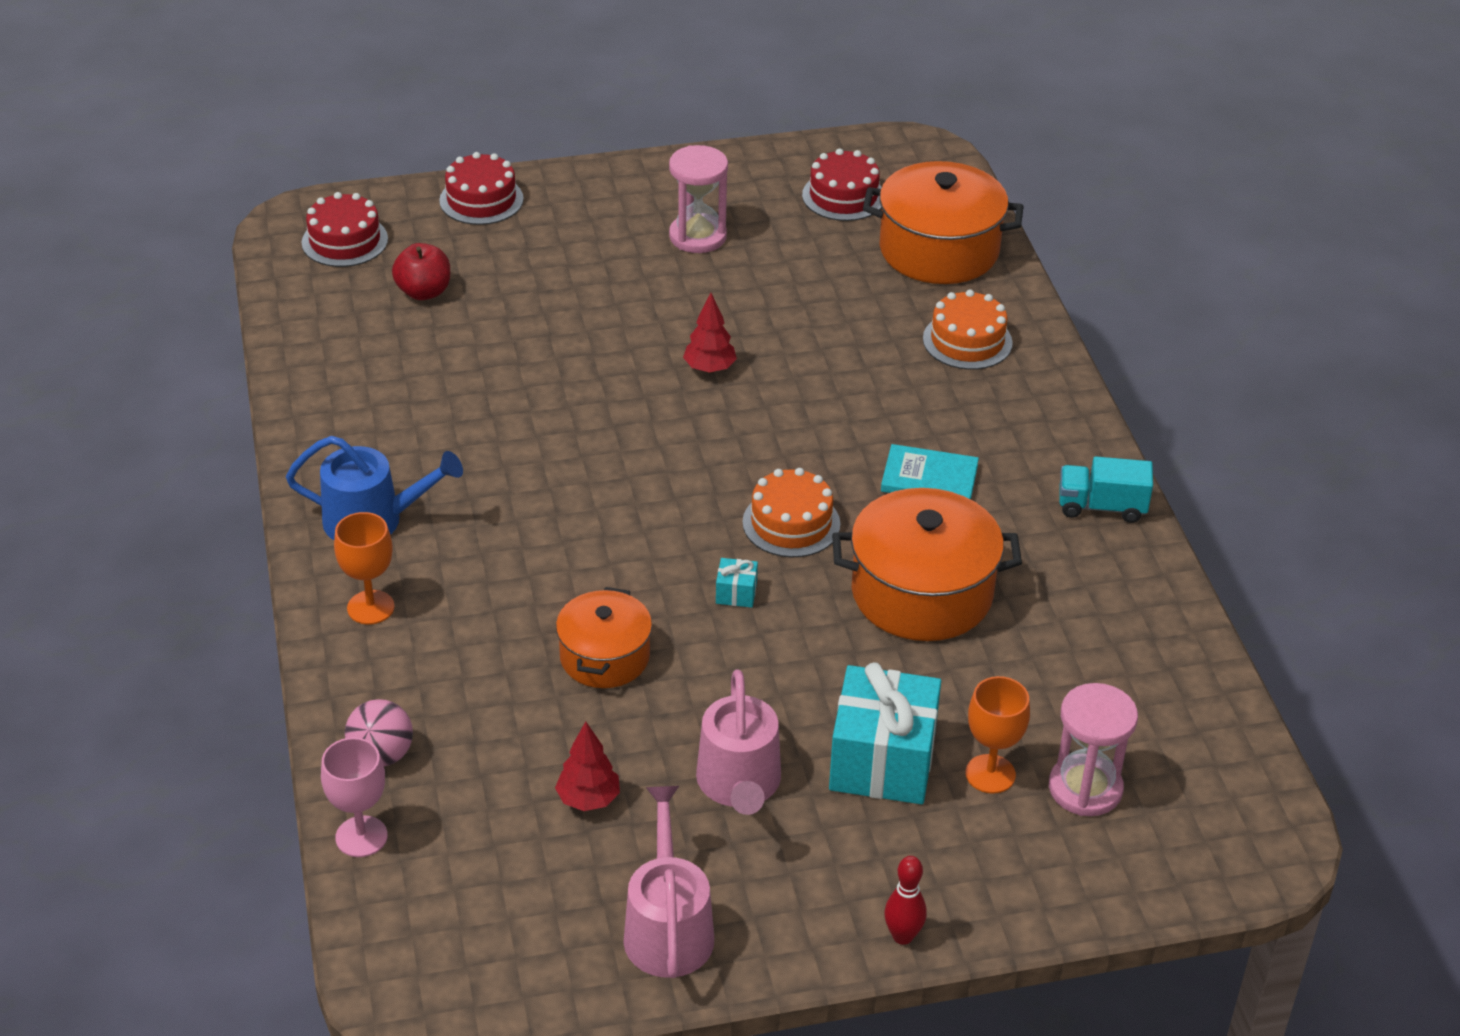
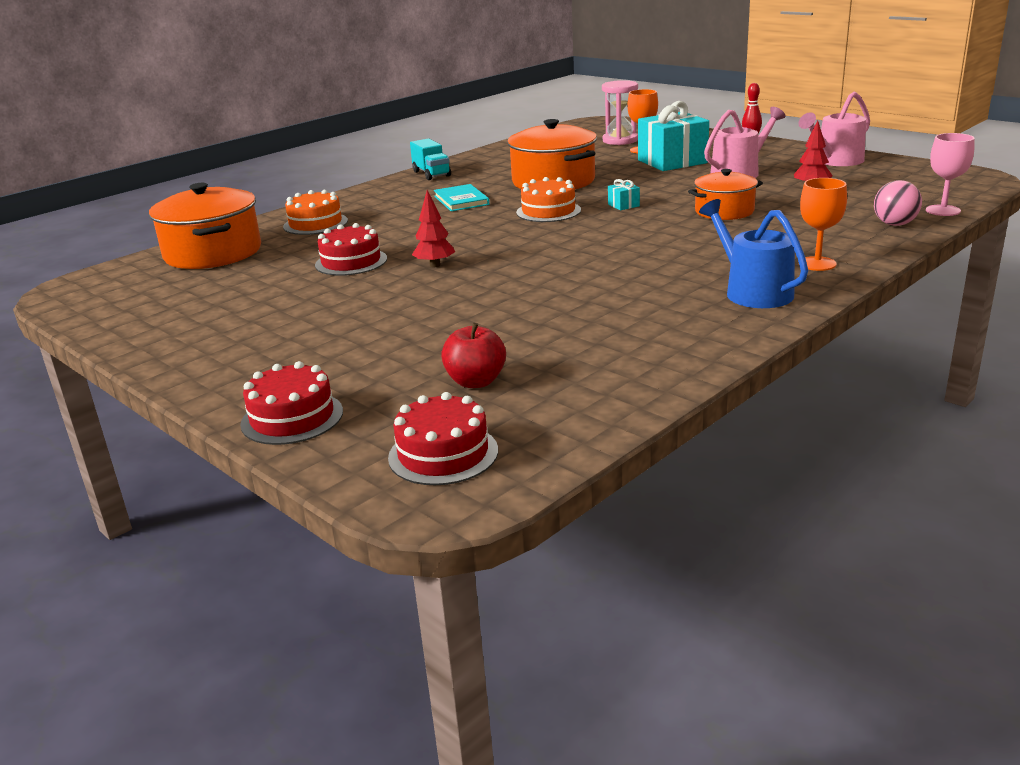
camera: 120 degrees left, 15 degrees down
(697, 236) = (267, 317): pink hourglass -> none
(843, 196) = (159, 293): red cake -> red cake (351, 262)

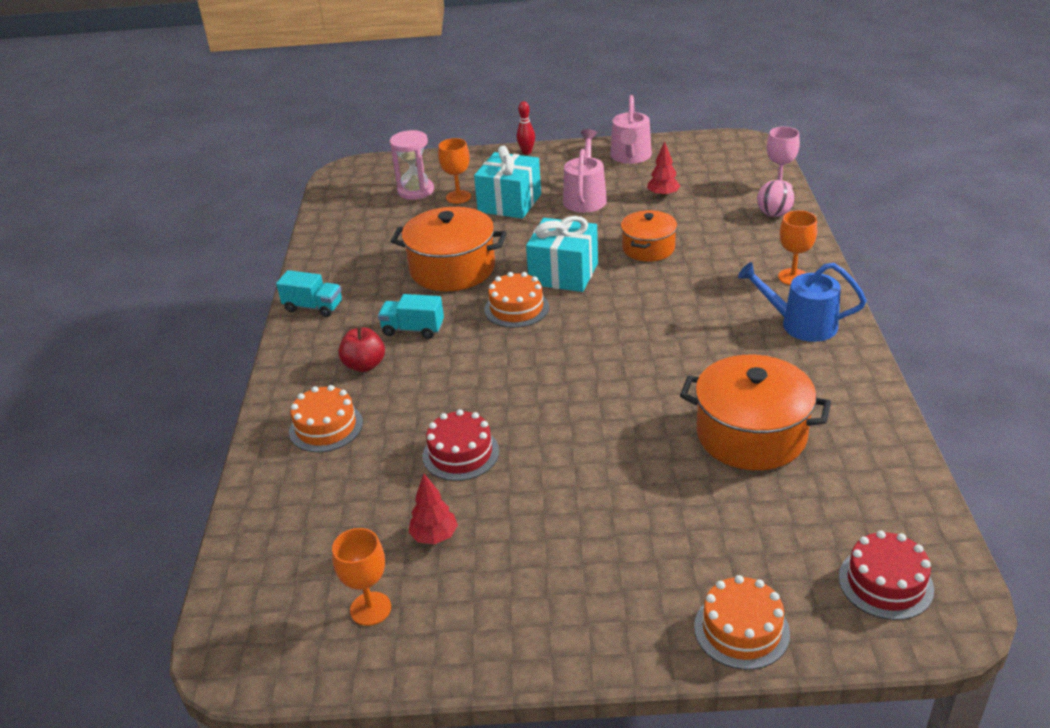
camera: 45 degrees left, 10 degrees up
(155, 302) = (370, 609): none -> orange goblet
(213, 253) = (295, 519): orange pot -> orange pot (751, 435)
(292, 417) = (741, 629): red cake -> orange cake
(435, 265) = (541, 417): red tree -> red tree (434, 537)
(461, 200) = (413, 329): turquoise book -> turquoise truck
(475, 381) = (791, 511): red apple -> red apple (364, 365)
(623, 205) = (563, 274): turquoise gift -> turquoise gift, size x2.46

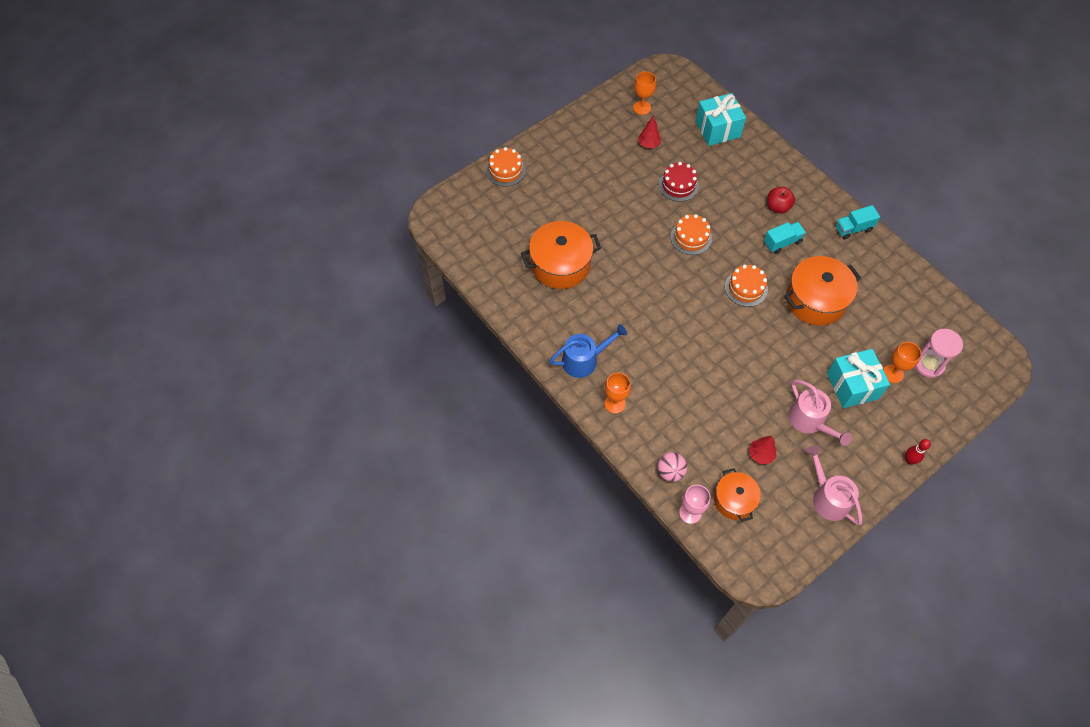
camera: 140 degrees right, 25 degrees up
(326, 427) = (752, 165): orange cake -> orange cake (691, 237)
(563, 274) = (748, 331): turquoise gift -> turquoise gift (717, 129)
(648, 248) = (720, 385): orange pot -> orange pot (734, 500)
(885, 583) = (463, 217): red cake -> none

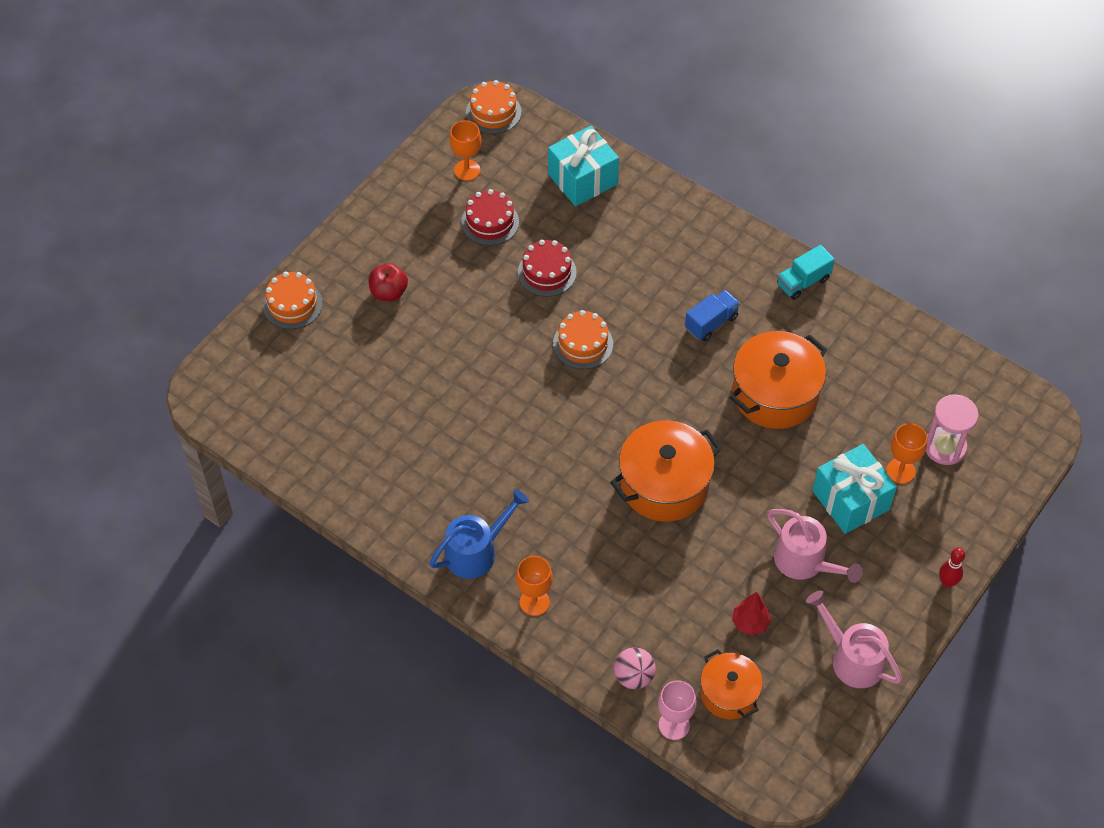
camera: 15 degrees left, 5 degrees down
(560, 264) = (408, 424): orange pot -> orange pot (664, 484)
(648, 144) = (490, 222): red tree -> red cake
(746, 288) = (676, 398): orange cake -> orange cake (493, 112)
(777, 207) = (693, 274): red apple -> red apple (389, 292)
(782, 242) = (711, 323): turquoise truck -> blue truck

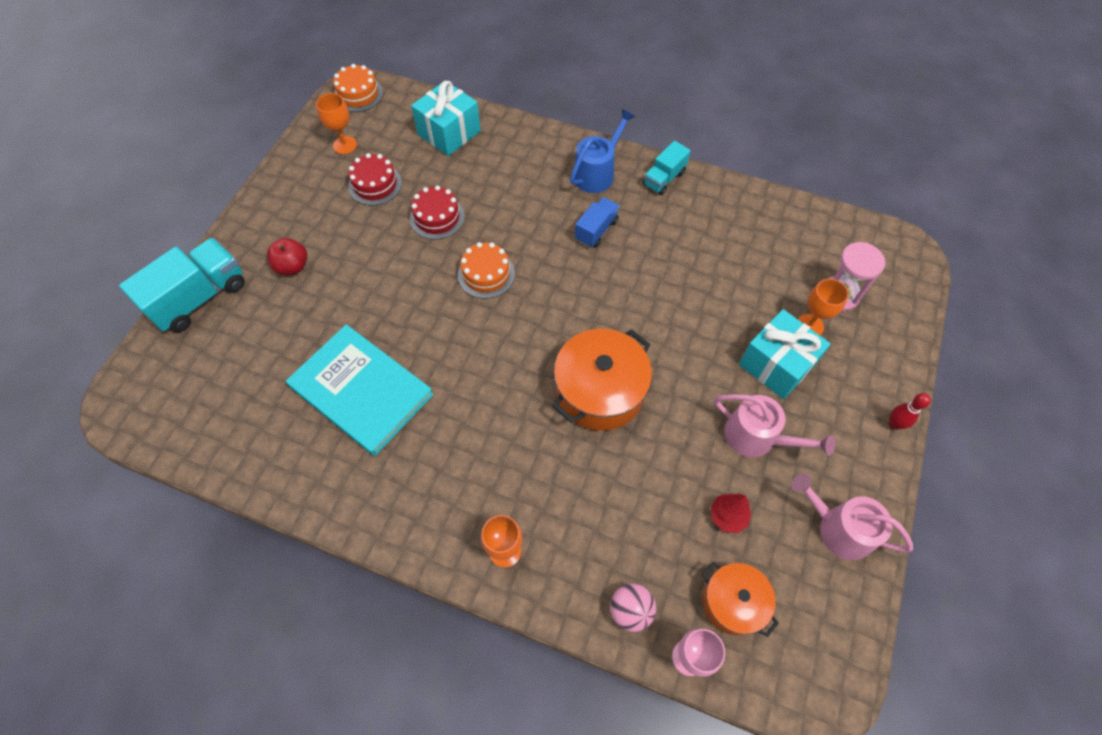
camera: 15 degrees left, 5 degrees up
(292, 304) = (200, 298): orange cake -> turquoise truck
(433, 430) = (361, 391): none -> turquoise book
(476, 552) = (431, 510): blue watering can -> blue watering can (597, 173)
(775, 394) = (673, 281): orange pot -> none

